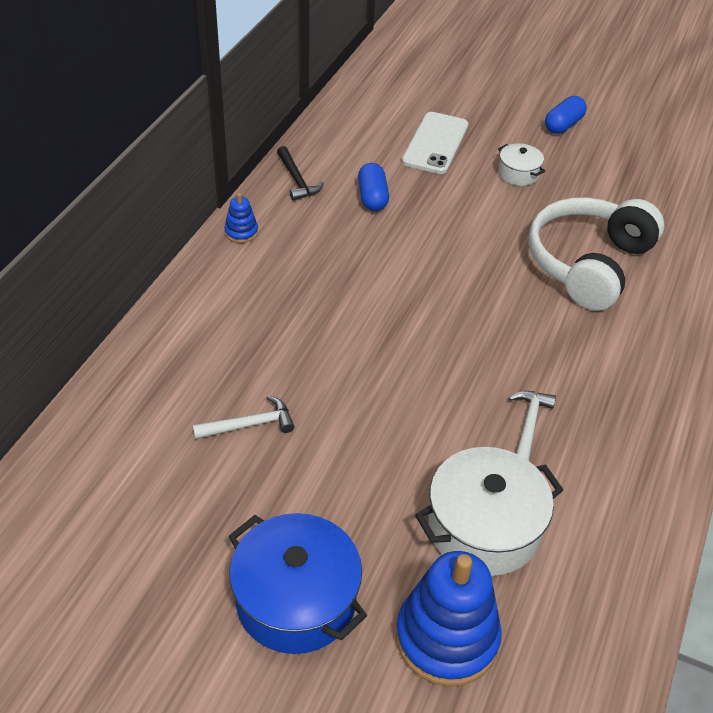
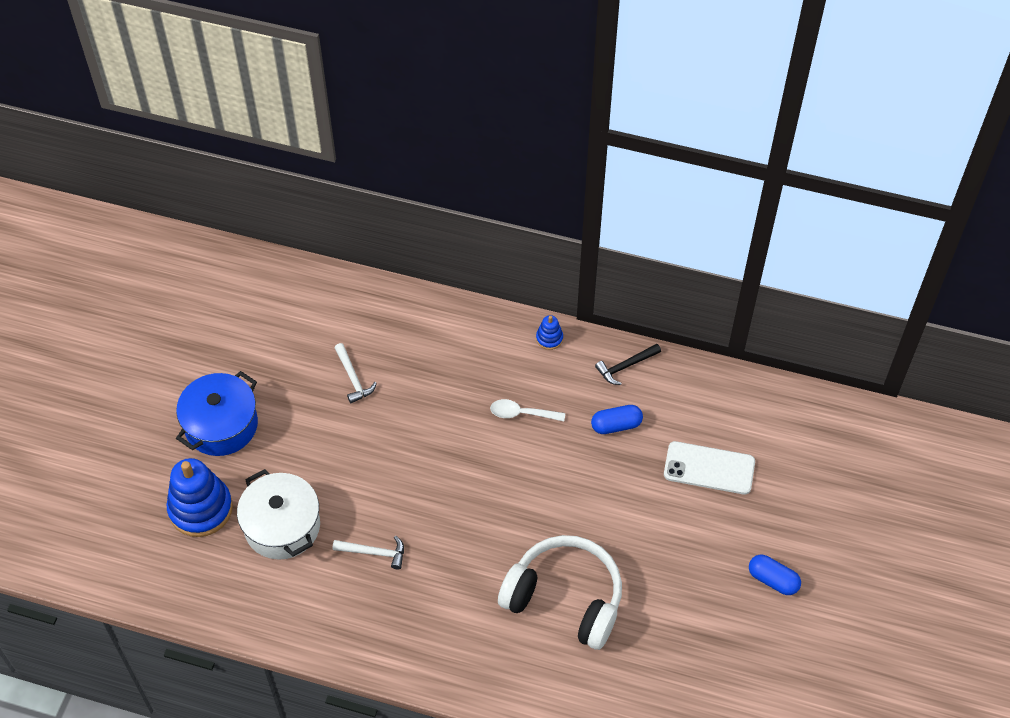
camera: 85 degrees right, 10 degrees up
(342, 268) = (521, 413): none -> white spoon
(518, 173) = (681, 540): white pot -> none

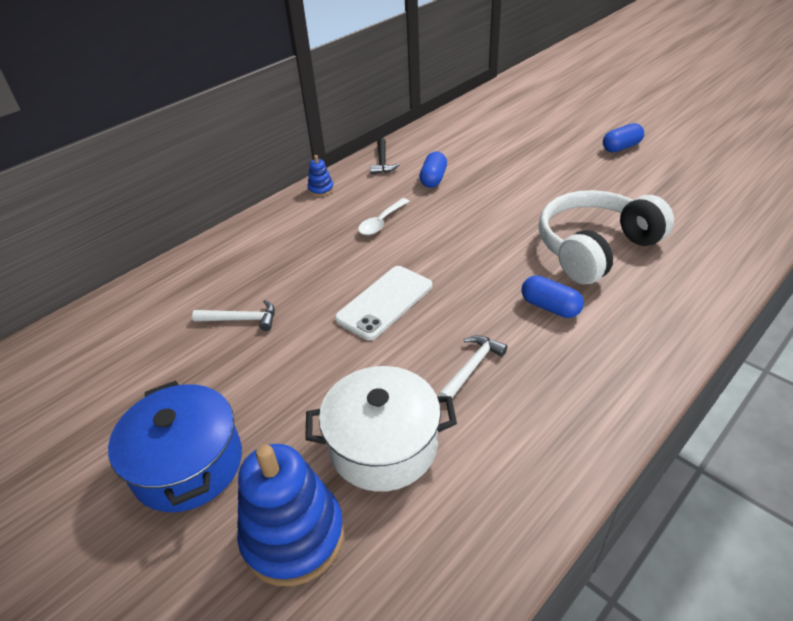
camera: 60 degrees left, 15 degrees down
(466, 585) = (550, 307): none -> blue capsule
(709, 468) = (504, 149): white phone -> white phone (384, 302)

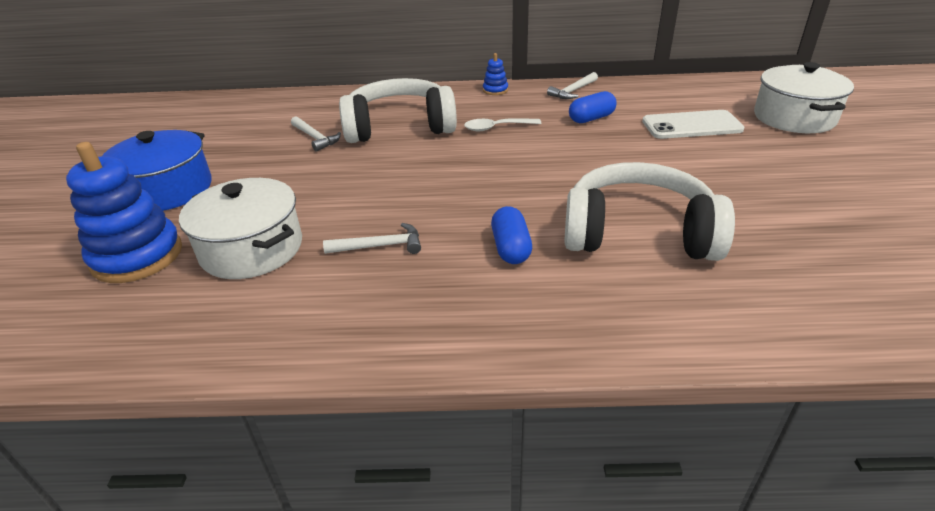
camera: 45 degrees right, 5 degrees down
(301, 265) = (399, 127): none -> white headphones
(382, 162) = (573, 91): black hammer -> white hammer
(384, 302) = (405, 175): white phone -> white phone (691, 125)
(544, 119) = (794, 118): none -> white pot
(621, 147) = (841, 174): blue capsule -> none

